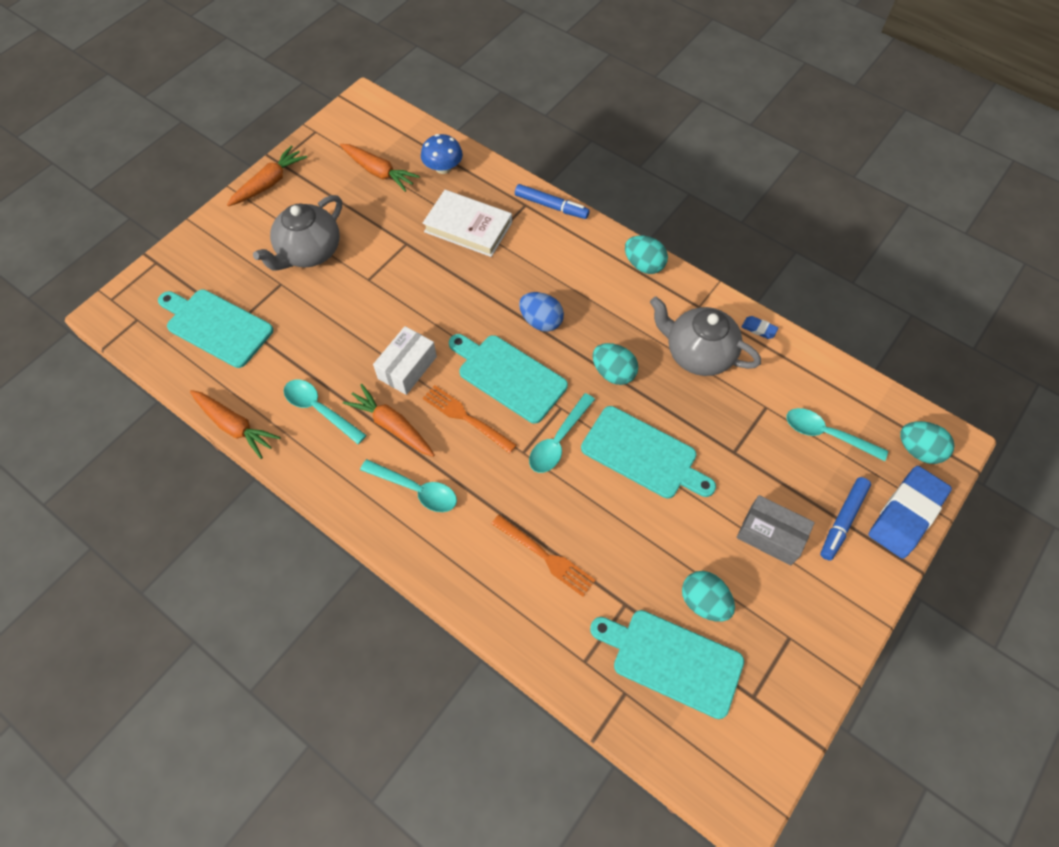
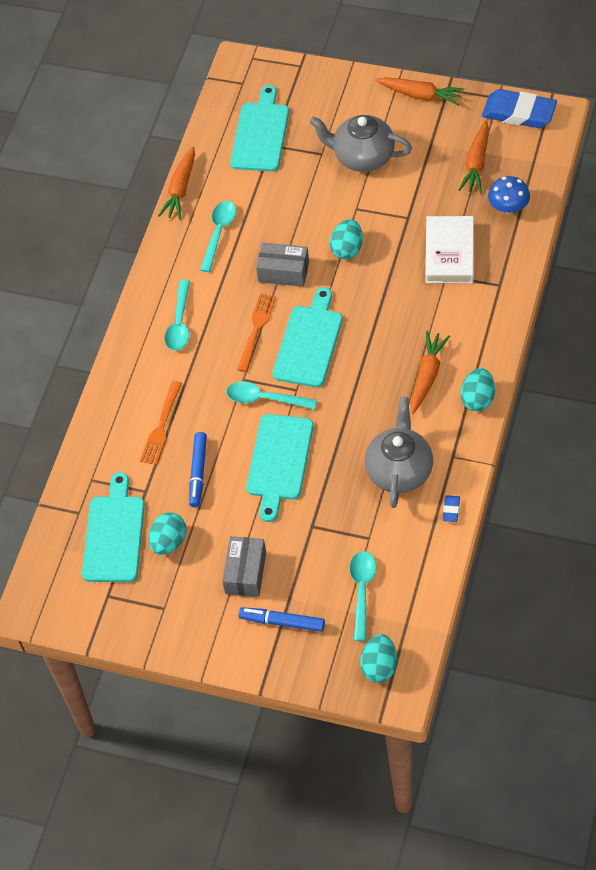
camera: 75 degrees right, 5 degrees down
(392, 426) = (226, 285): orange carrot -> orange carrot (427, 375)
(407, 367) = (283, 272): white box -> grey box
(541, 321) = (375, 344): blue egg -> none
(551, 206) = (509, 305): blue marker -> blue marker (198, 472)
(613, 373) = (348, 414): turquoise egg -> turquoise egg (347, 249)
(906, 514) = (310, 669): blue eraser -> blue eraser (519, 113)

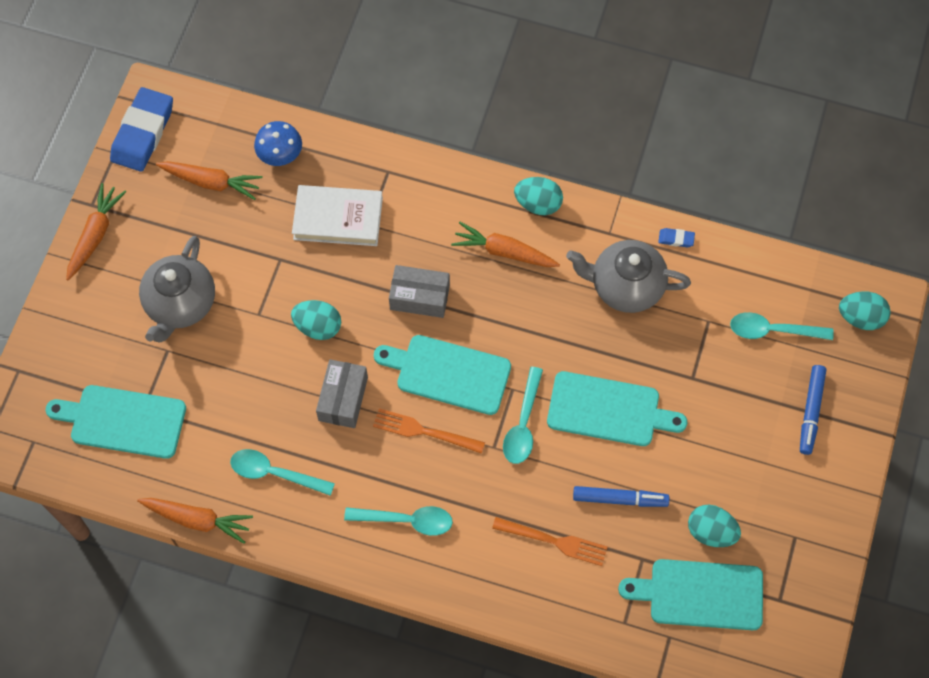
camera: 95 degrees left, 10 degrees up
(245, 572) = (750, 448): grey box -> grey box (419, 297)

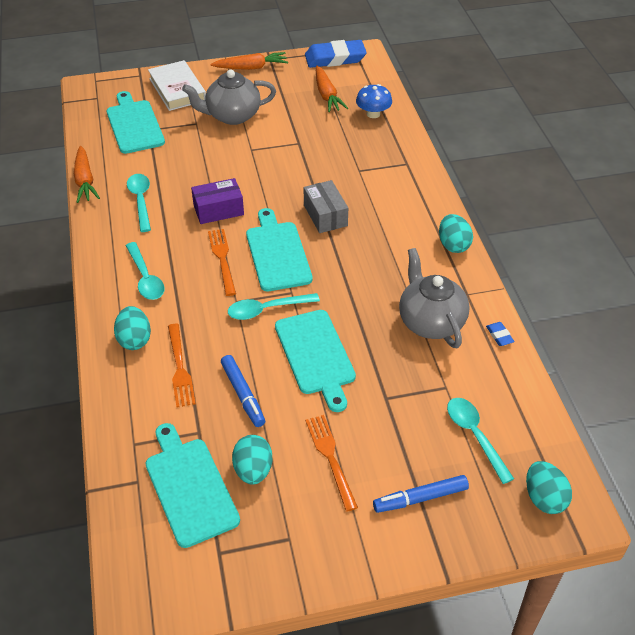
camera: 60 degrees right, 20 degrees down
(318, 327) = (263, 178): turquoise egg -> turquoise egg (134, 339)
(338, 218) = (350, 155): white book -> white book (177, 89)
(343, 399) = (218, 210): grey box -> purple box
(504, 252) = (398, 243): orange carrot -> none
(732, 460) = (330, 458): none -> orange fork

